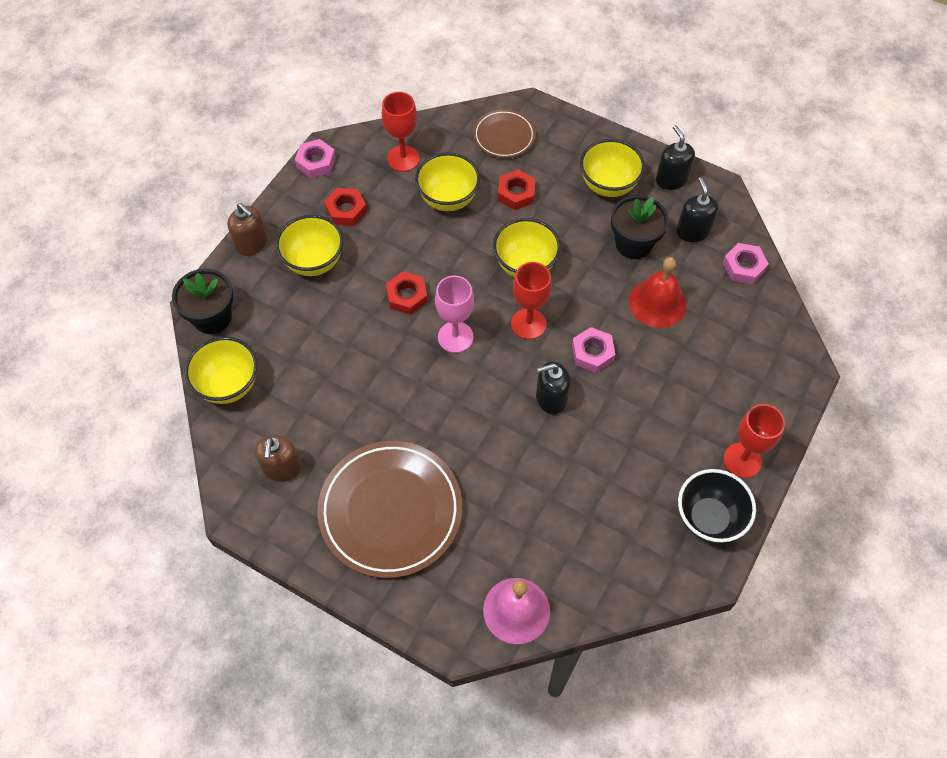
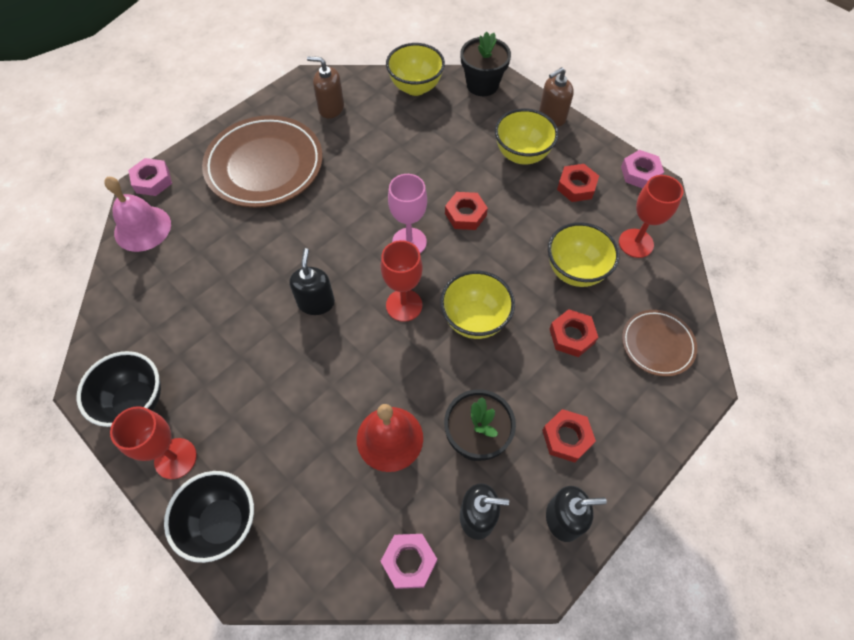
camera: 105 degrees right, 0 degrees up
(592, 353) = (351, 353): pink nut -> pink nut (152, 181)
(608, 185) = (567, 437): yellow bowl -> red nut
(774, 402) = (222, 523): none -> black bowl

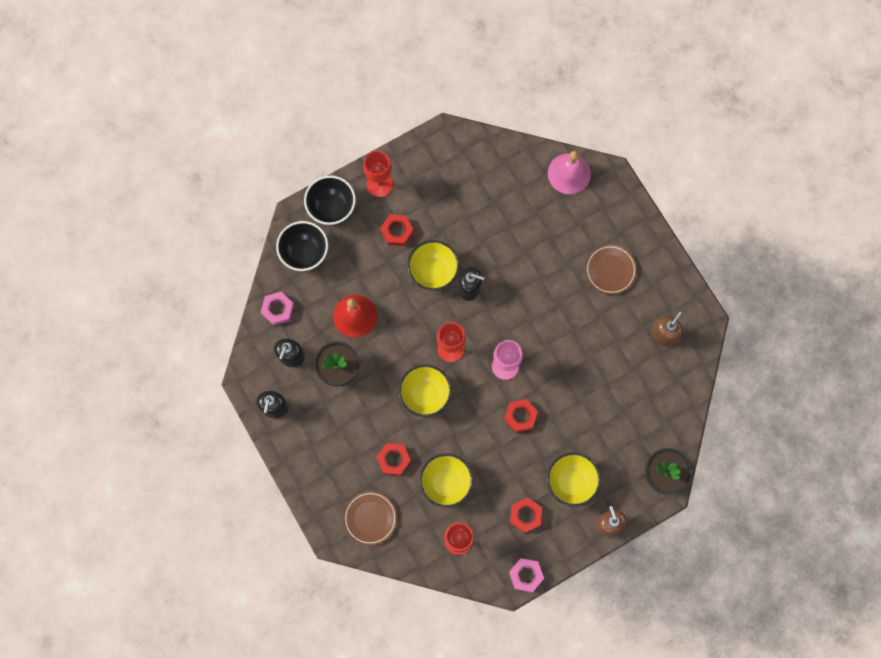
camera: 105 degrees right, 15 degrees up
(135, 402) = (425, 163): black bowl -> black bowl (304, 253)
(152, 181) = (615, 183): pink nut -> none
(265, 166) = (610, 270): brown plate -> brown plate, size x0.53
(415, 87) = (673, 414): yellow bowl -> yellow bowl (433, 272)
(567, 437) = (323, 428): red nut -> red nut (397, 231)

